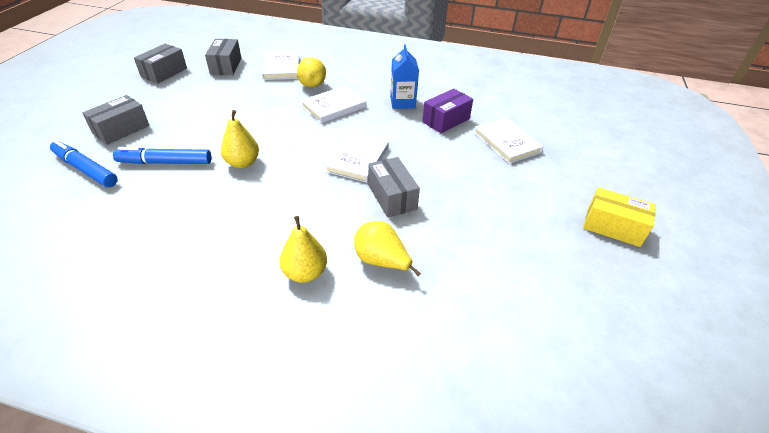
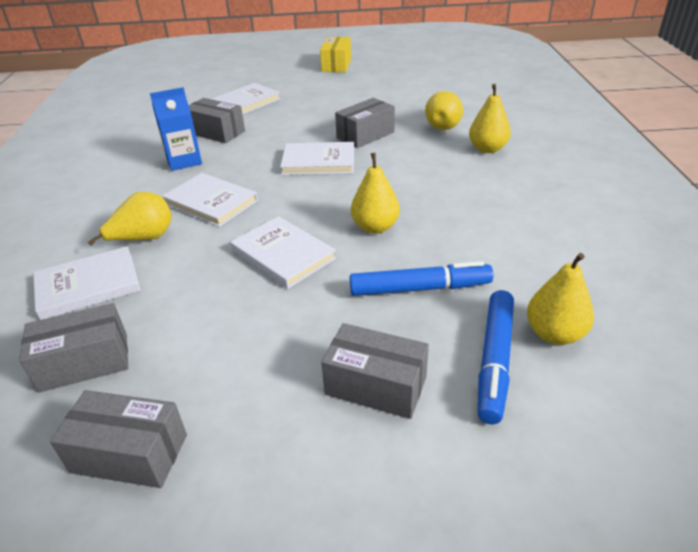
camera: 105 degrees left, 5 degrees down
(71, 199) = (554, 334): none -> yellow pear
(165, 162) = (420, 288): blue marker -> blue marker turned 75 degrees counterclockwise
(250, 122) = (283, 254): none -> white book
(446, 120) = (216, 132): purple box -> grey box

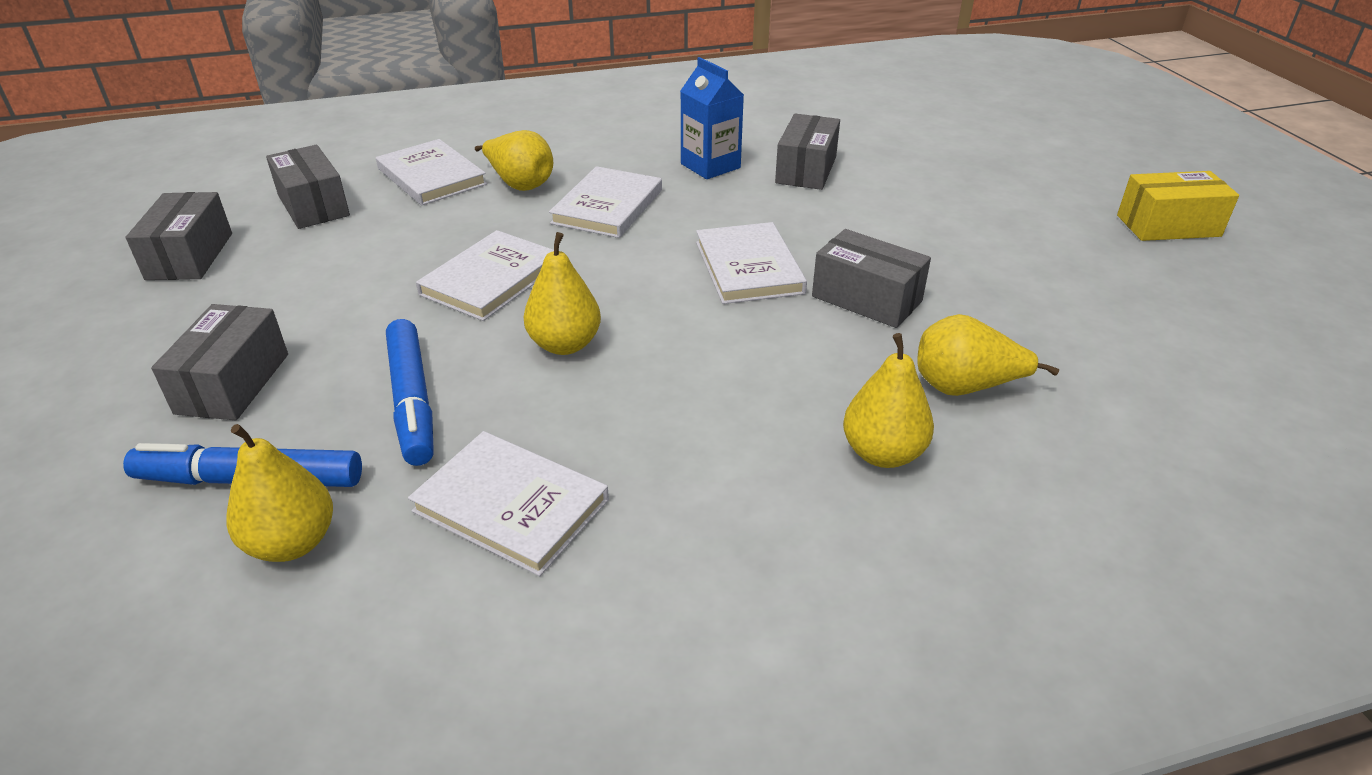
camera: 75 degrees right, 0 degrees up
(245, 103) = (923, 171): white book -> white book (511, 506)

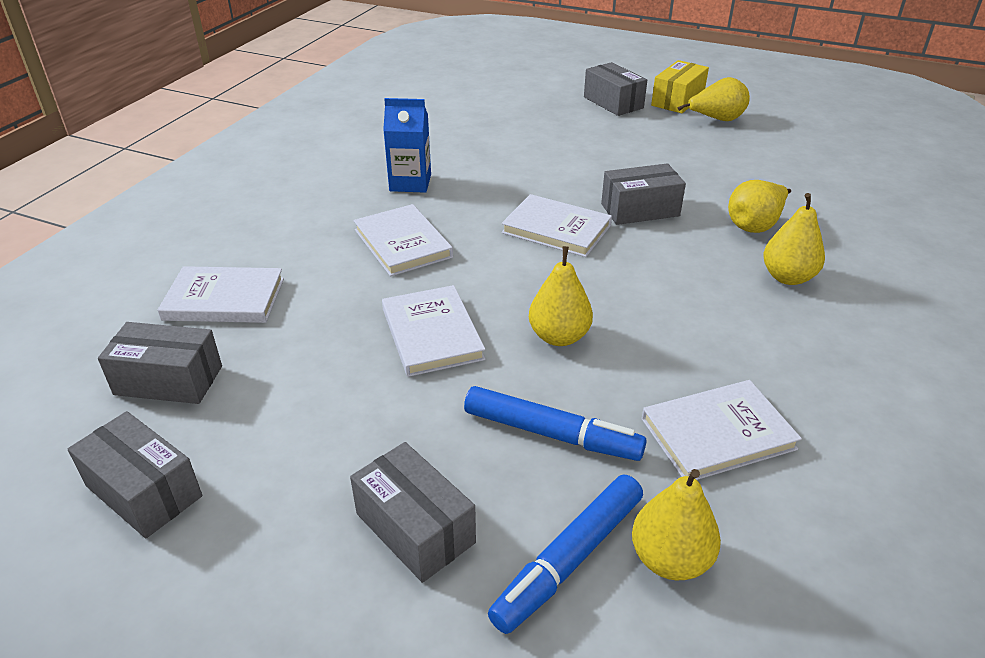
camera: 50 degrees left, 0 degrees up
(520, 184) = (308, 264): yellow pear -> yellow pear (716, 119)
(806, 170) = (469, 156): grey box -> grey box (613, 102)

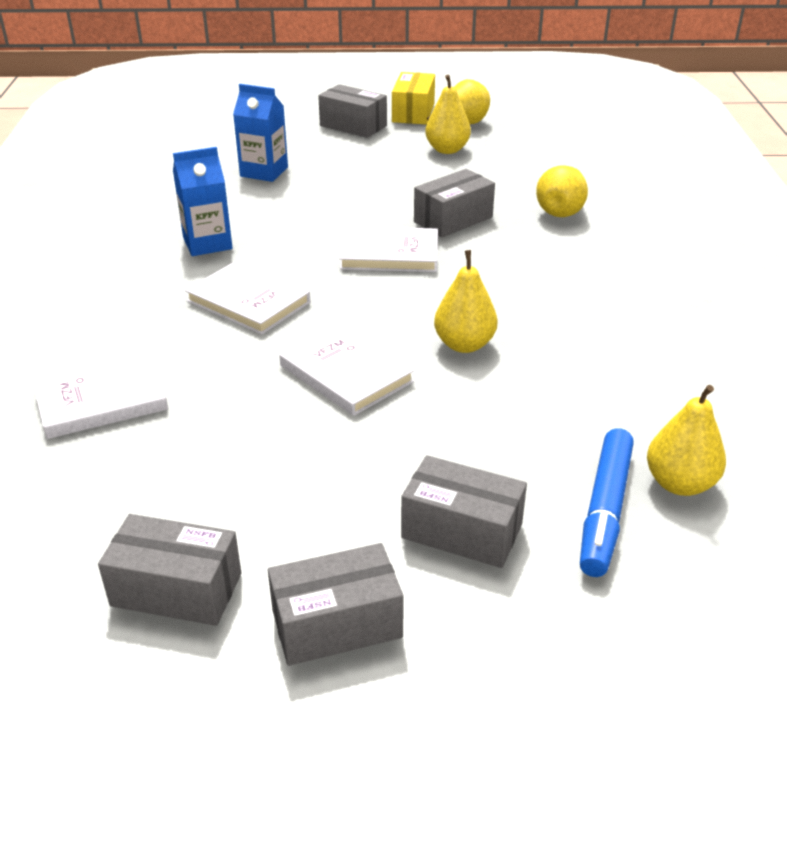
camera: 25 degrees left, 0 degrees up
(168, 380) = (110, 489): grey box -> grey box (337, 624)
(504, 129) = (264, 172): none -> blue carton
(551, 434) = (518, 423): blue marker -> none
(717, 434) = (649, 383): white book -> none
(787, 277) = (617, 247): yellow pear -> yellow pear (447, 150)

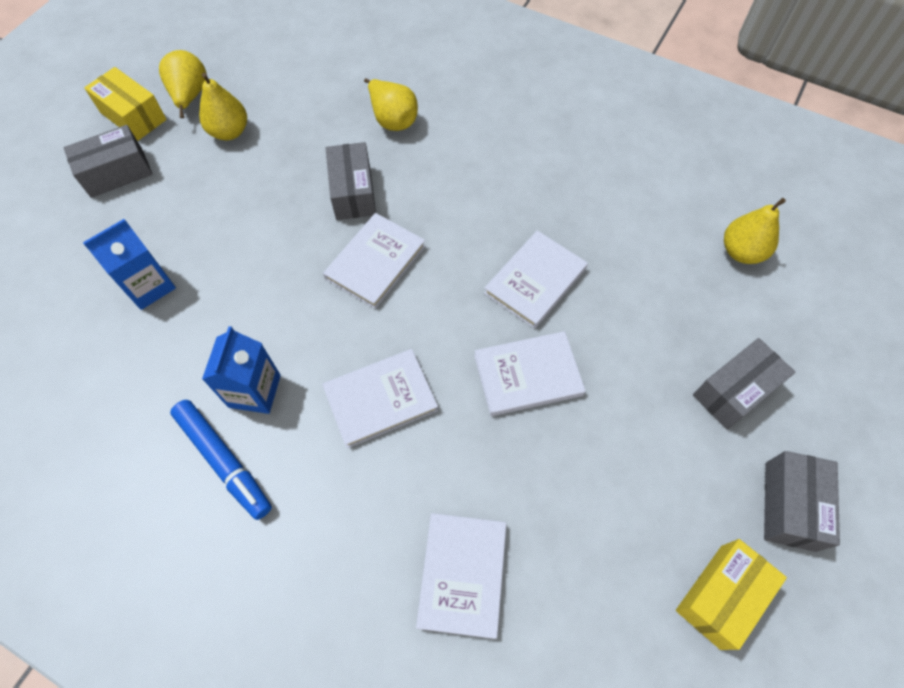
camera: 60 degrees left, 25 degrees up
(176, 589) = (720, 596): grey box -> yellow box
(464, 345) = (535, 281): yellow pear -> white book
(605, 510) = (748, 304): blue marker -> blue marker (224, 461)

